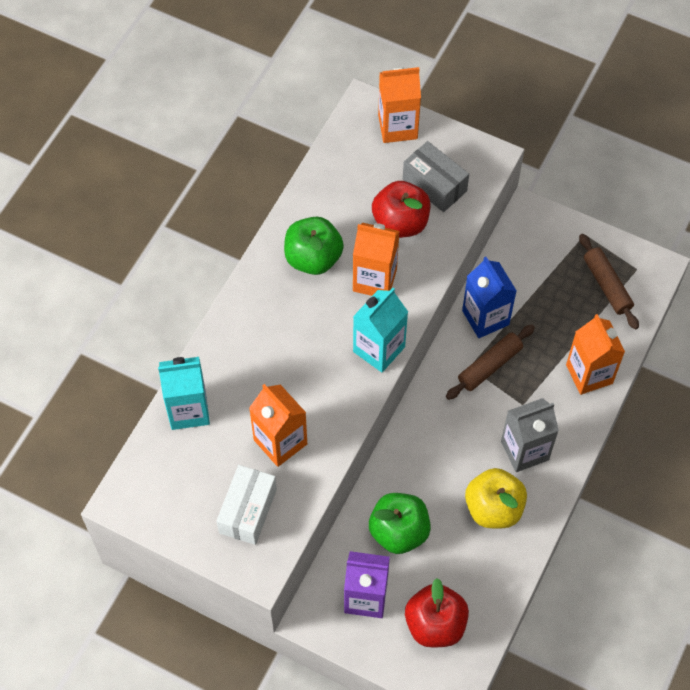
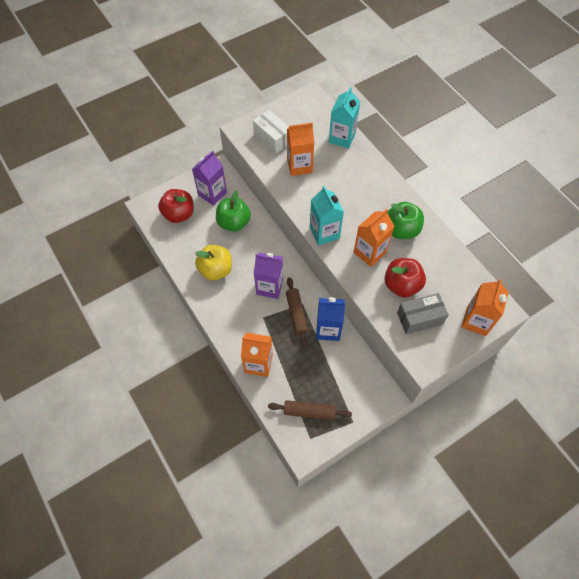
camera: 120 degrees right, 0 degrees up
(472, 421) = (269, 287): none -> purple carton
(524, 450) = (236, 302): grey carton -> none

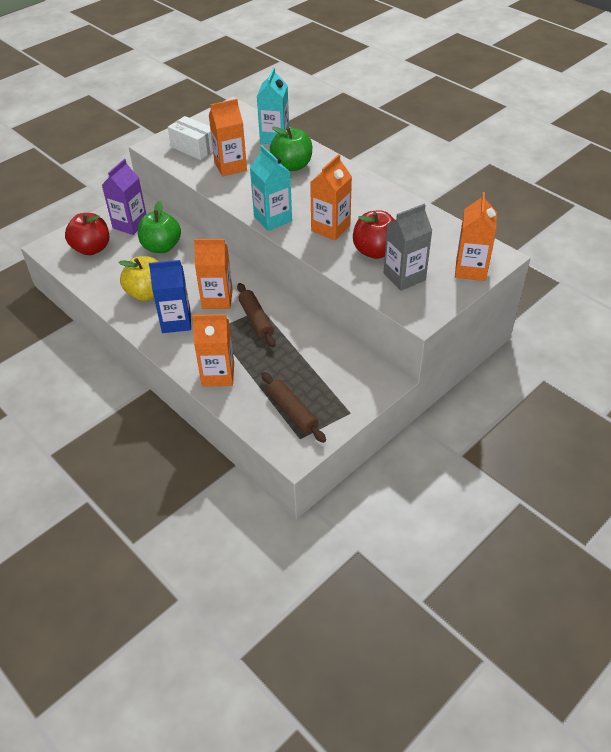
camera: 10 degrees left, 15 degrees down
(269, 287) = (217, 299): purple carton -> orange carton
(309, 411) = (293, 411): brown rolling pin -> brown rolling pin turned 60 degrees clockwise
(328, 329) = (298, 328): blue carton -> blue carton (176, 322)
(401, 230) = (362, 204): green apple -> green apple (292, 166)
(419, 318) = (404, 277): grey box -> grey carton

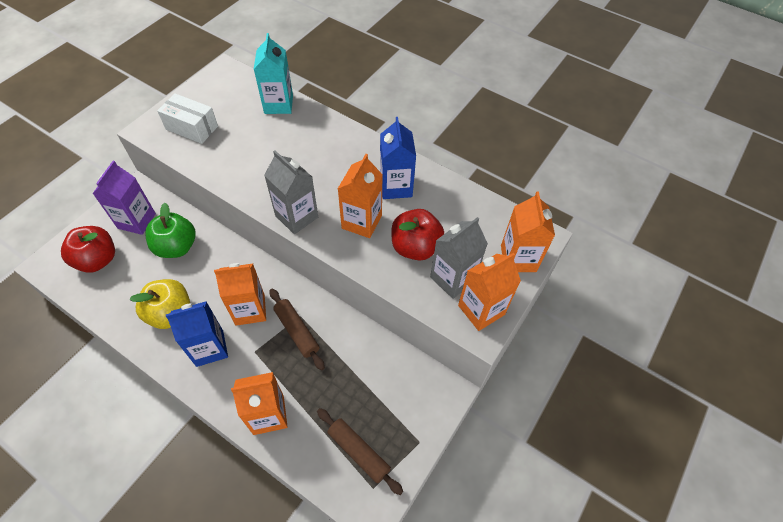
camera: 15 degrees left, 10 degrees up
(230, 166) = (237, 149): orange carton -> orange carton (481, 310)
(273, 219) = (296, 216): turquoise carton -> grey carton
(292, 166) = (304, 140): green apple -> none
(368, 206) = (396, 186): none -> blue carton

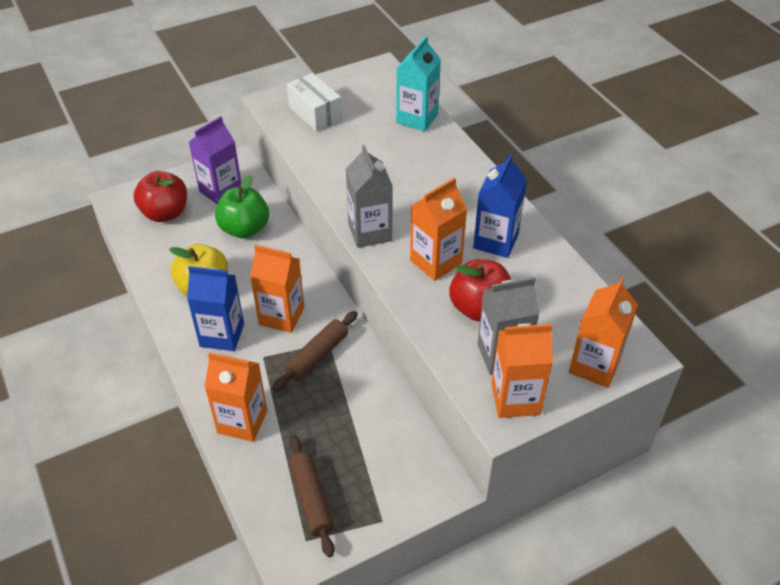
camera: 30 degrees right, 10 degrees down
(297, 331) = (317, 356): brown rolling pin -> brown rolling pin turned 45 degrees clockwise

